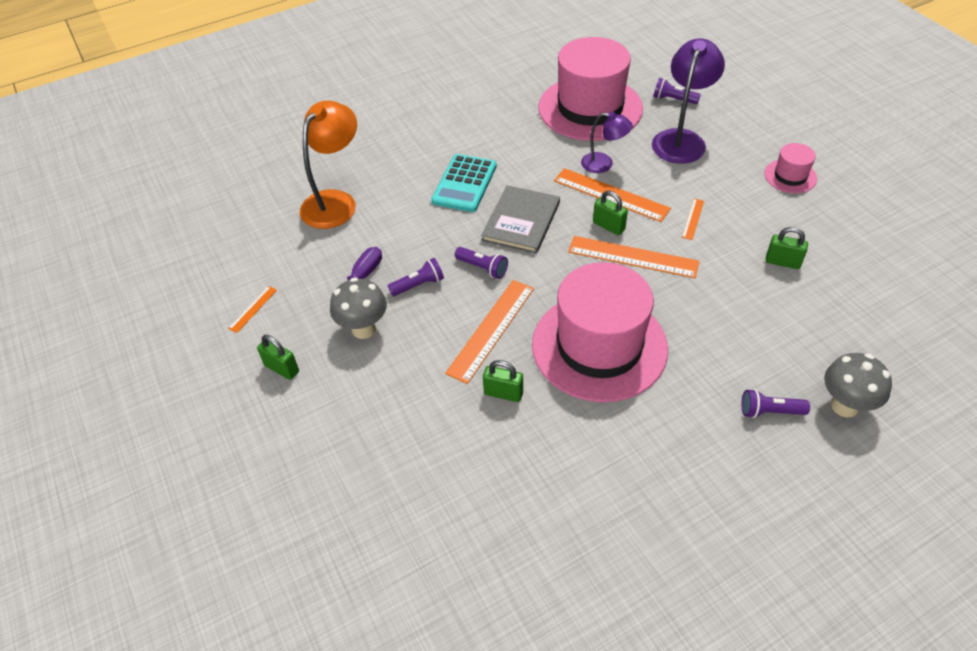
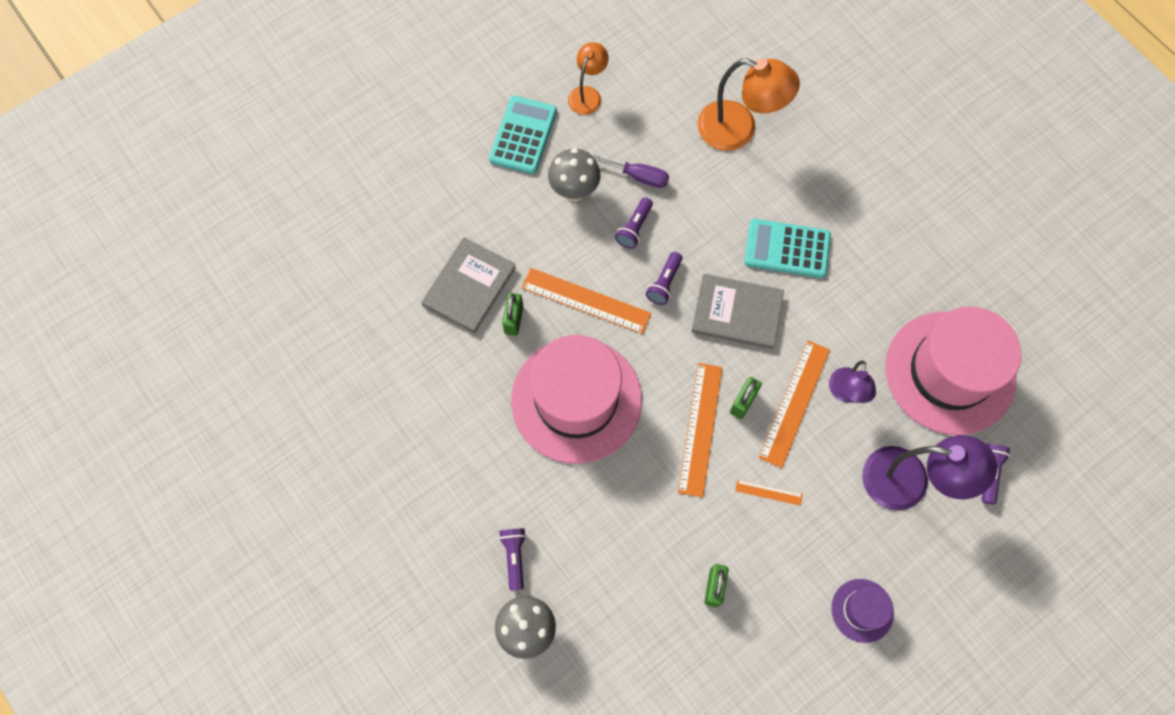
camera: 80 degrees right, 20 degrees up
(253, 309) = (587, 94): orange ruler -> orange lamp
(282, 368) = (523, 135): green padlock -> turquoise calculator
(418, 285) = (634, 228): purple flashlight -> purple flashlight turned 60 degrees clockwise
(456, 433) = (469, 286): none -> grey book
(790, 176) = (862, 610): pink hat -> purple hat

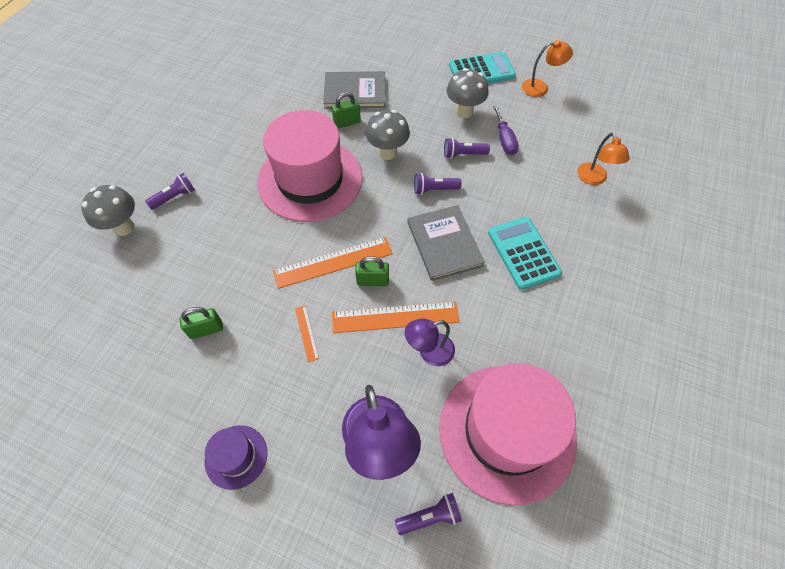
camera: 60 degrees right, 10 degrees down
(586, 301) = (387, 152): orange ruler -> grey mushroom
(739, 130) = (594, 179): orange lamp -> orange lamp, size x0.58

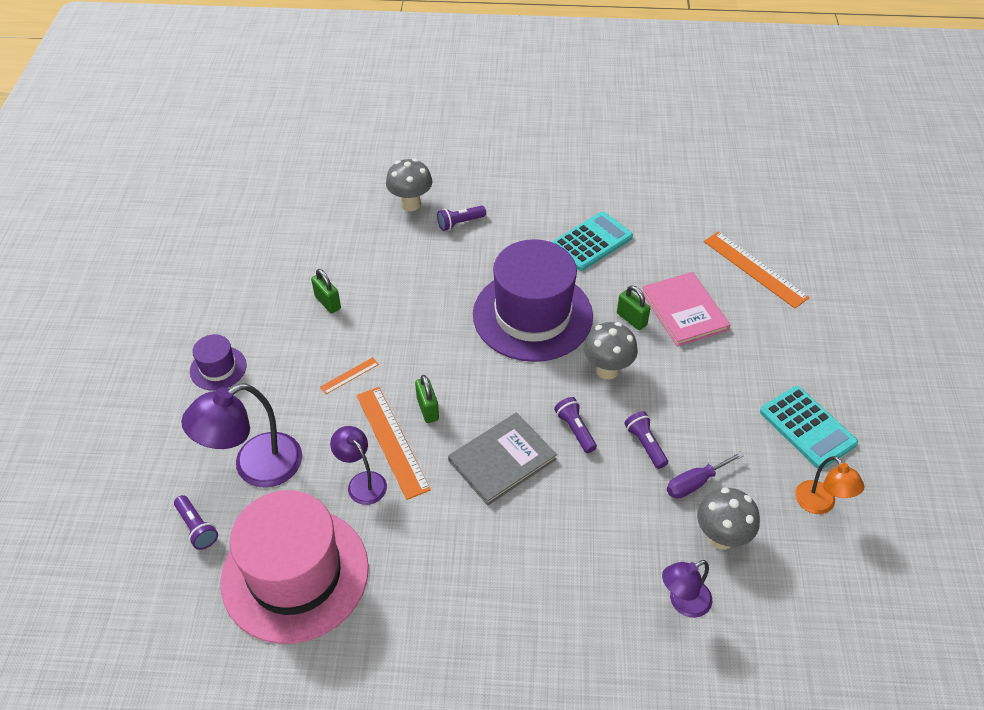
camera: 70 degrees right, 10 degrees down
(175, 197) = (460, 223): purple flashlight -> purple flashlight turned 120 degrees clockwise
(310, 180) = (532, 315): pink hat -> purple hat
(333, 262) = (437, 369): orange ruler -> orange ruler (755, 269)
(355, 92) = (684, 311): grey book -> pink book
(464, 112) = (718, 427): grey mushroom -> grey mushroom (721, 537)
(523, 253) = (524, 542): turquoise calculator -> turquoise calculator (591, 242)
(594, 179) = (683, 602): orange lamp -> purple lamp

